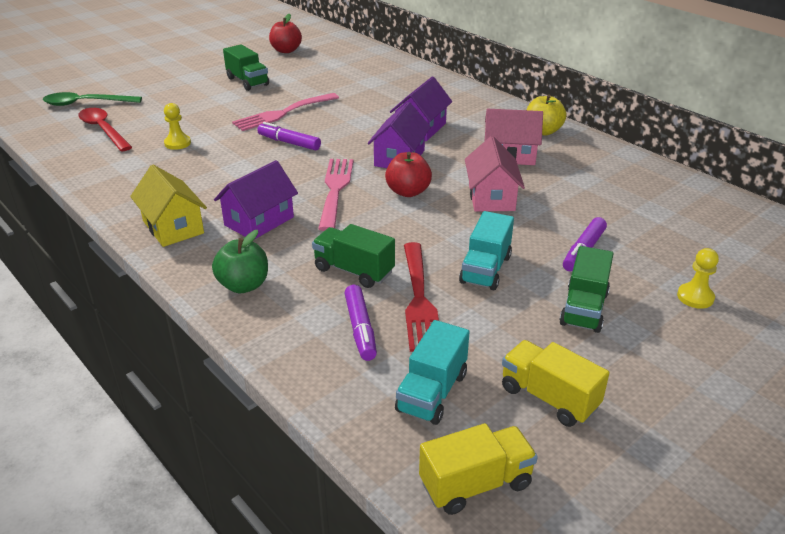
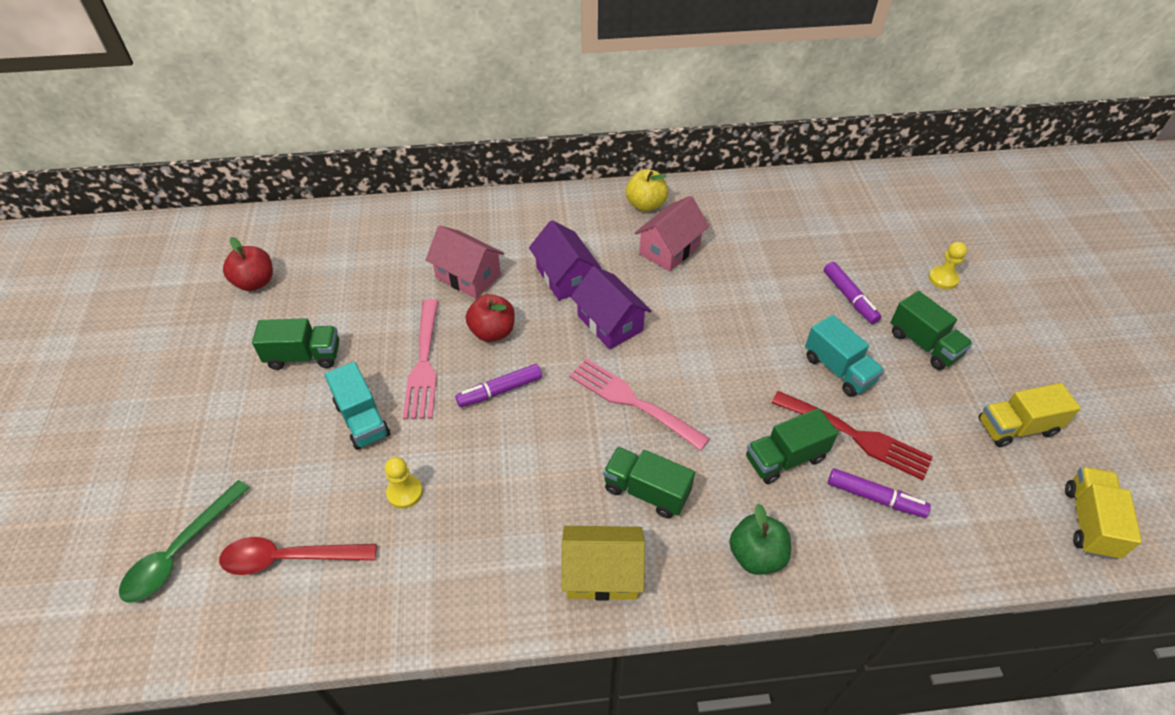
camera: 55 degrees left, 15 degrees up
(259, 221) = (646, 491): purple house -> green truck
(408, 192) = (678, 351): red apple -> red apple (492, 332)
(432, 392) = (980, 493): turquoise truck -> turquoise truck (362, 419)
(491, 197) = (731, 302): pink house -> pink house (468, 276)

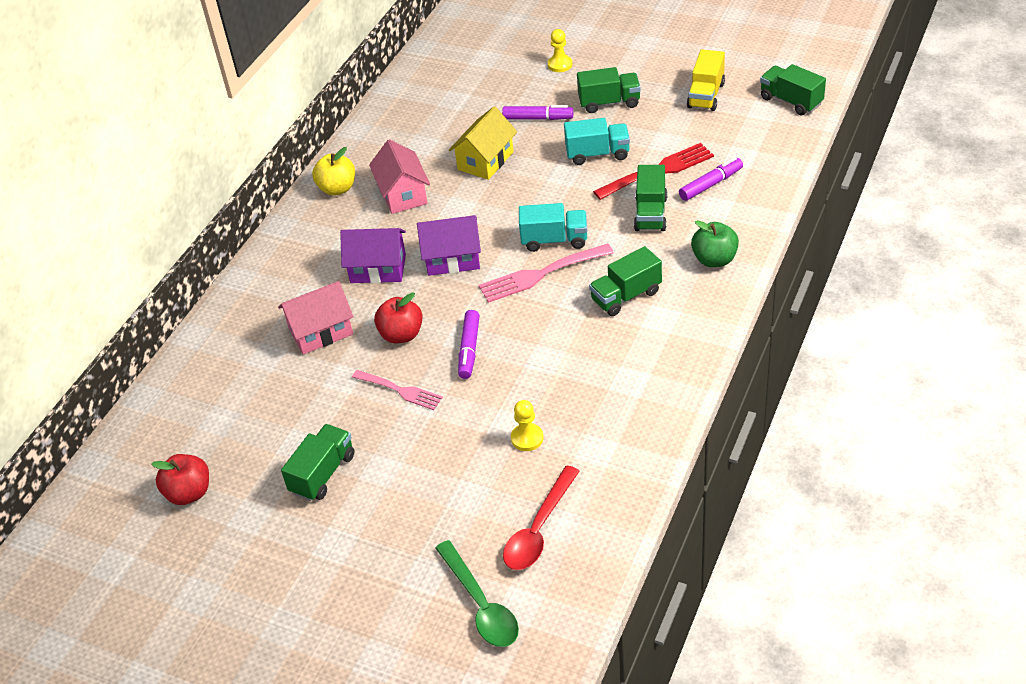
camera: 55 degrees left, 5 degrees down
(362, 419) = (430, 448): turquoise truck -> turquoise truck (554, 240)
(424, 363) = (400, 390): pink fork -> pink fork, size x0.66
(602, 573) = (676, 344): yellow house -> yellow house (485, 161)
(1089, 522) = (791, 101): yellow truck -> green truck

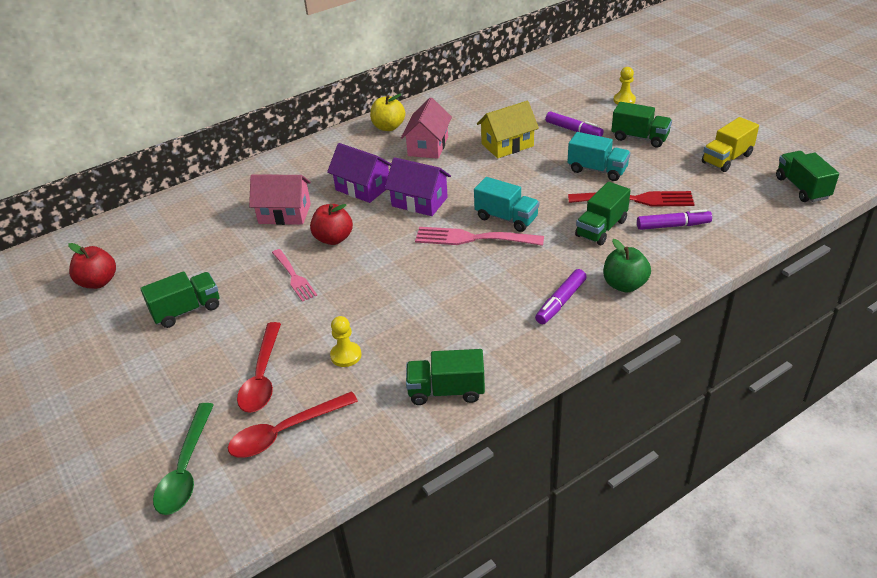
camera: 30 degrees right, 5 degrees down
(467, 495) = (262, 376): none -> red spoon
(469, 349) = (369, 269): purple marker -> purple marker (561, 302)
(626, 296) = (524, 282): green truck -> green truck (446, 391)

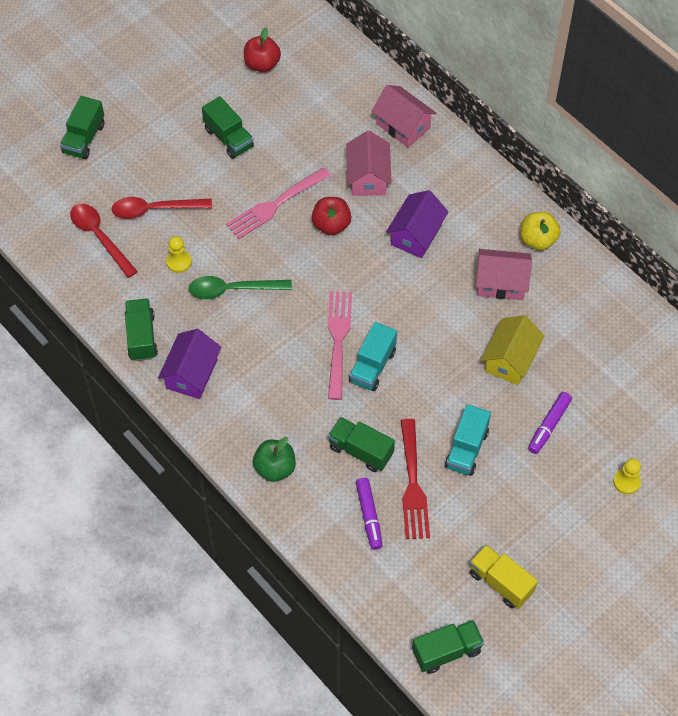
camera: 80 degrees right, 20 degrees up
(186, 468) = (67, 185): green spoon -> green spoon (233, 290)
(233, 191) = (403, 126): none -> pink house
(294, 277) = (275, 205): pink fork -> pink fork, size x1.52
(419, 202) = (395, 287): purple house -> purple house (191, 374)
(507, 145) = (510, 360): yellow house -> yellow house turned 60 degrees clockwise
(561, 302) = (249, 416): purple marker -> none
(639, 138) = (538, 494): green truck -> green truck (84, 138)

